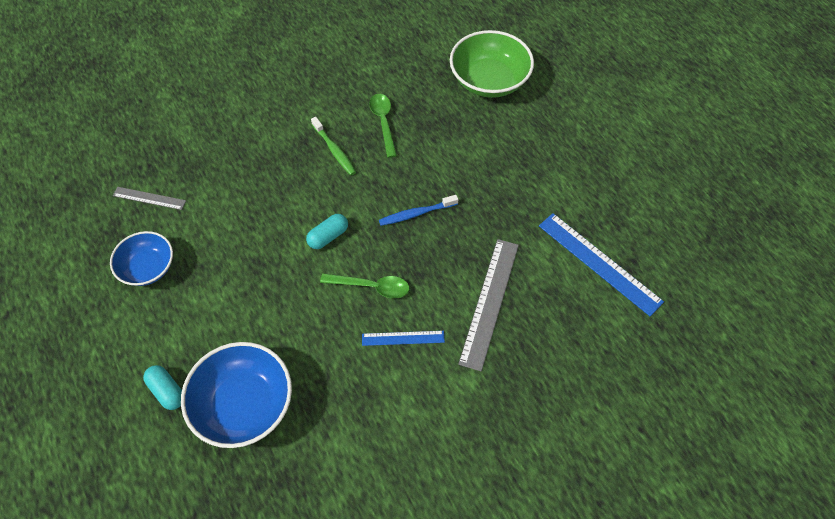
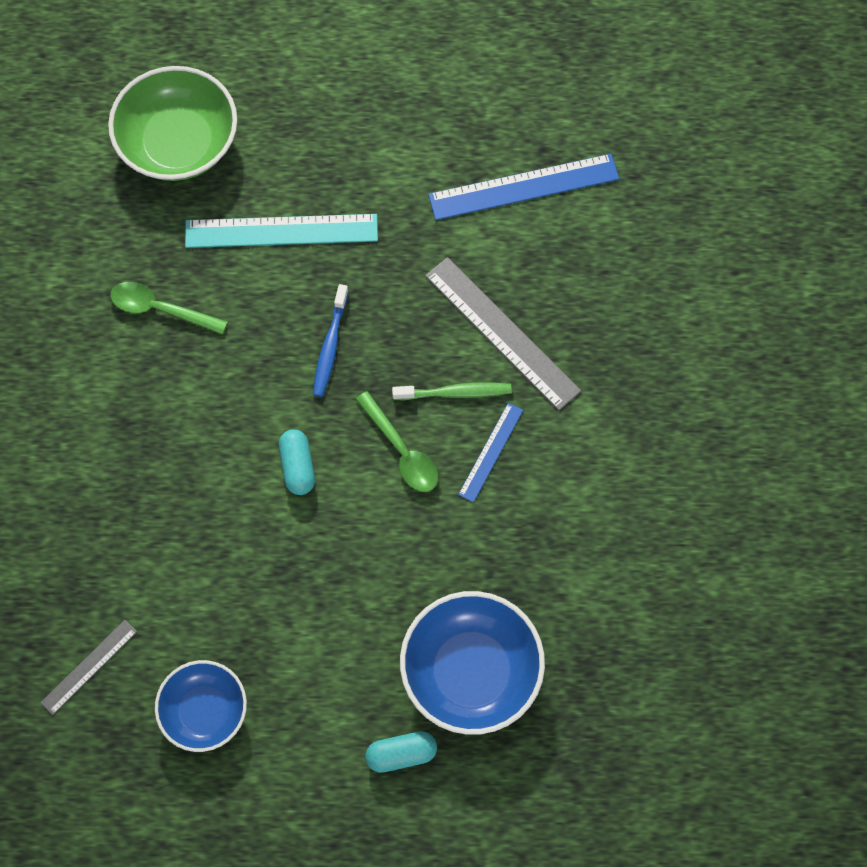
camera: 60 degrees left, 10 degrees up
(334, 150) = (165, 393): green toothbrush -> green toothbrush (455, 393)
(372, 287) = (402, 451): green spoon -> green spoon turned 105 degrees clockwise
(472, 153) = (281, 231): none -> turquoise ruler

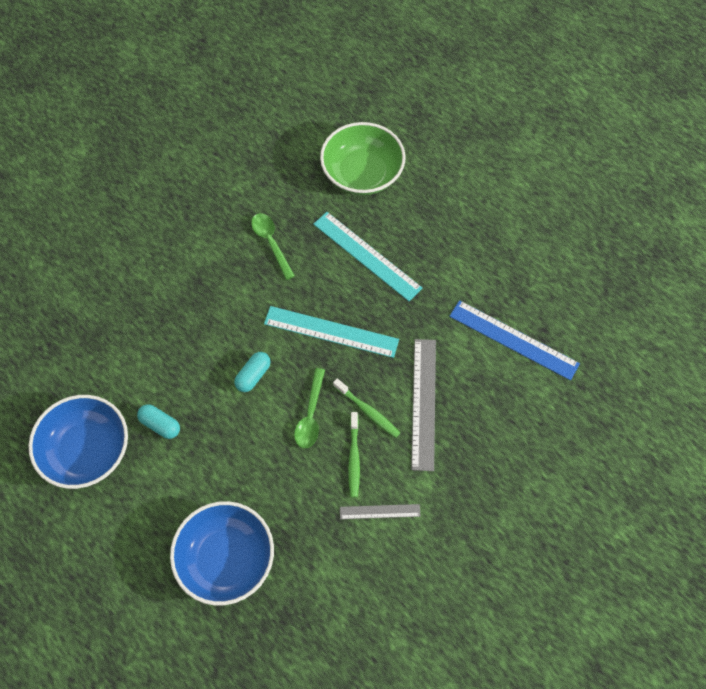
camera: 45 degrees right, 5 degrees down
(89, 667) = (62, 379): grey ruler -> grey ruler (380, 511)
(204, 711) = (87, 450): blue bowl -> blue bowl, size x1.58
(330, 346) = (331, 332): blue toothbrush -> turquoise ruler
(401, 754) = (149, 565): turquoise capsule -> turquoise capsule (160, 425)
(491, 452) = (354, 458): blue ruler -> green toothbrush

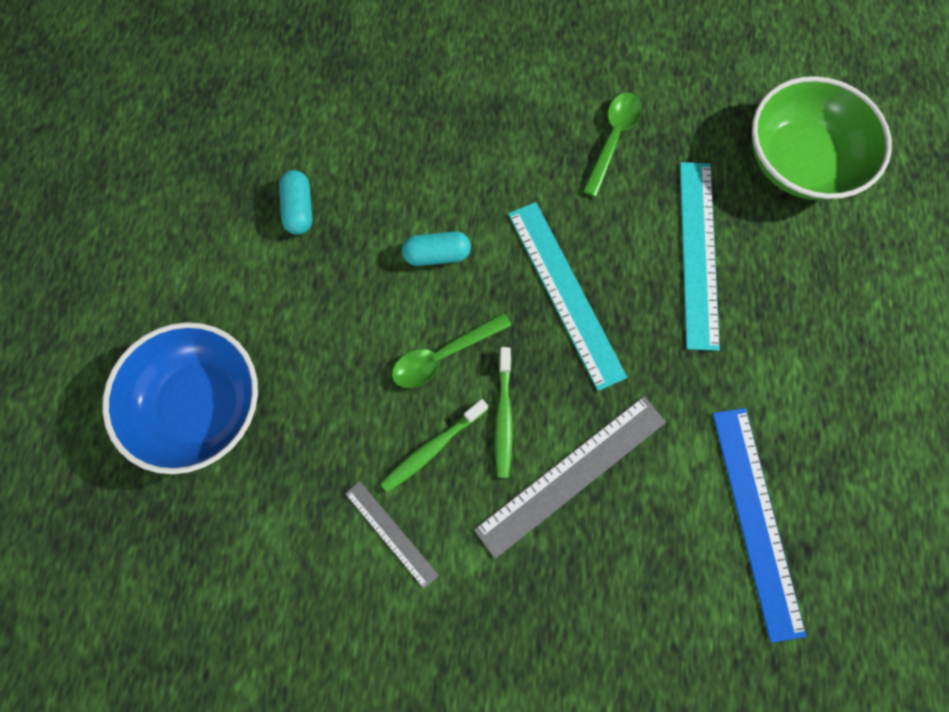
camera: 50 degrees right, 10 degrees up
(87, 450) = (213, 163): blue bowl -> none

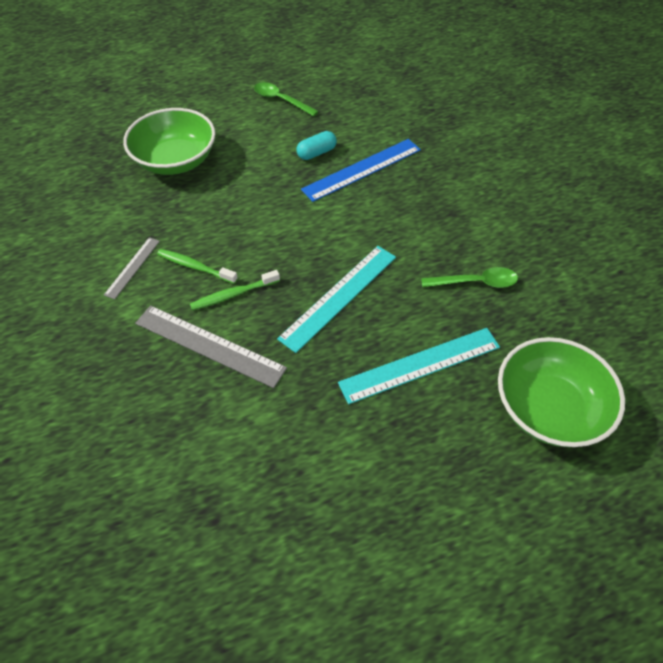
camera: 65 degrees right, 20 degrees down
(201, 405) = (176, 160): blue bowl -> green bowl
(437, 254) = (326, 222): turquoise capsule -> none
(442, 356) = (259, 250): green spoon -> green spoon (280, 100)
(756, 520) = (224, 475): blue ruler -> blue ruler (362, 169)

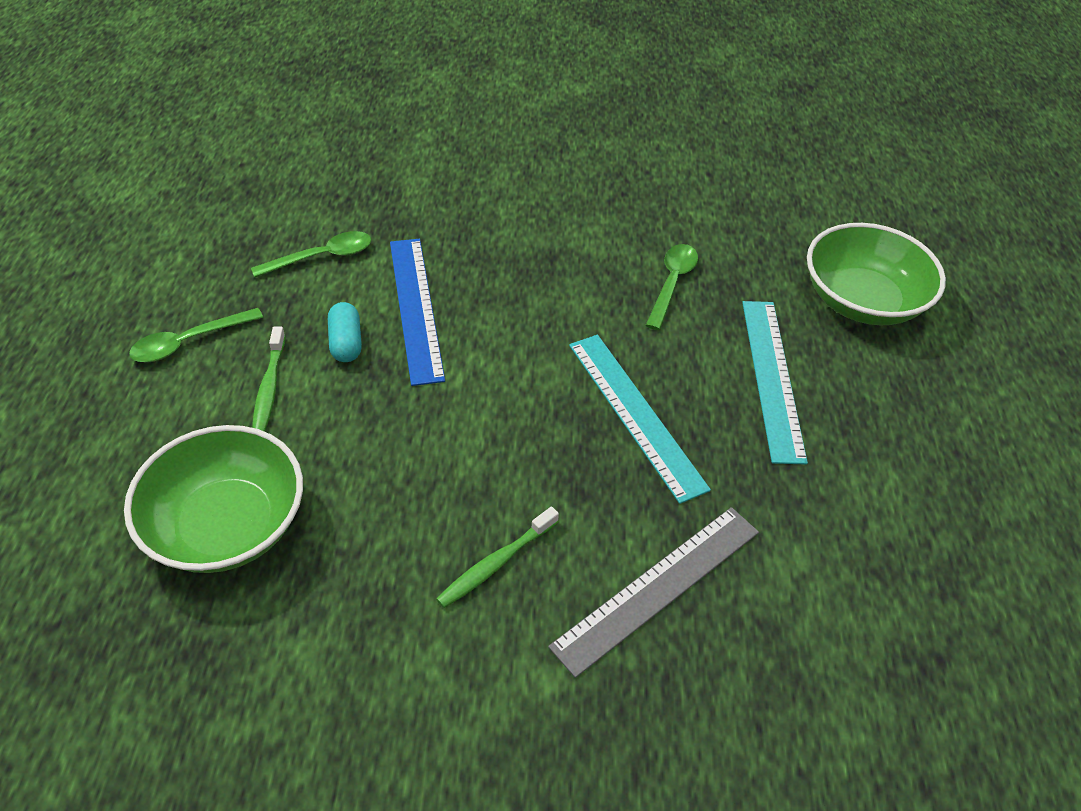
camera: 70 degrees left, 5 degrees down
(132, 267) = (449, 654): grey ruler -> none
(233, 294) = (576, 530): green toothbrush -> green toothbrush (269, 388)
(375, 119) = (322, 257): none -> green spoon

